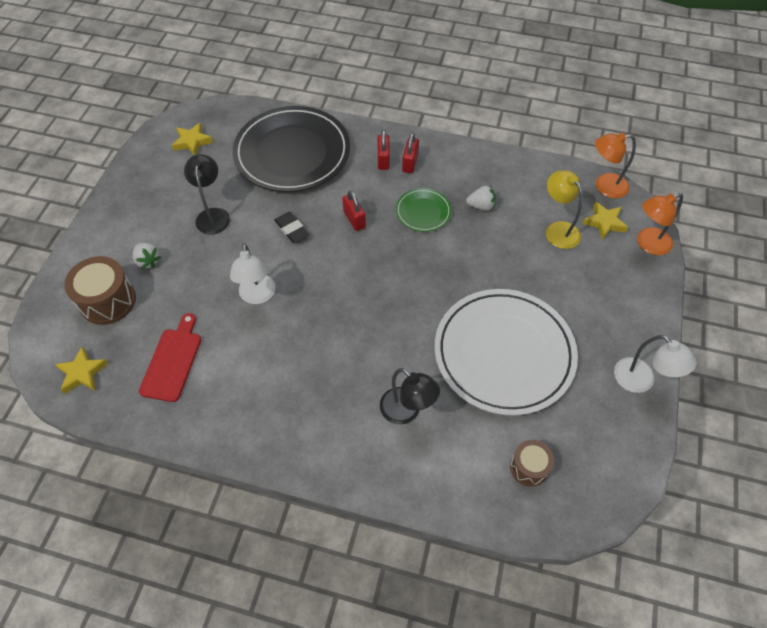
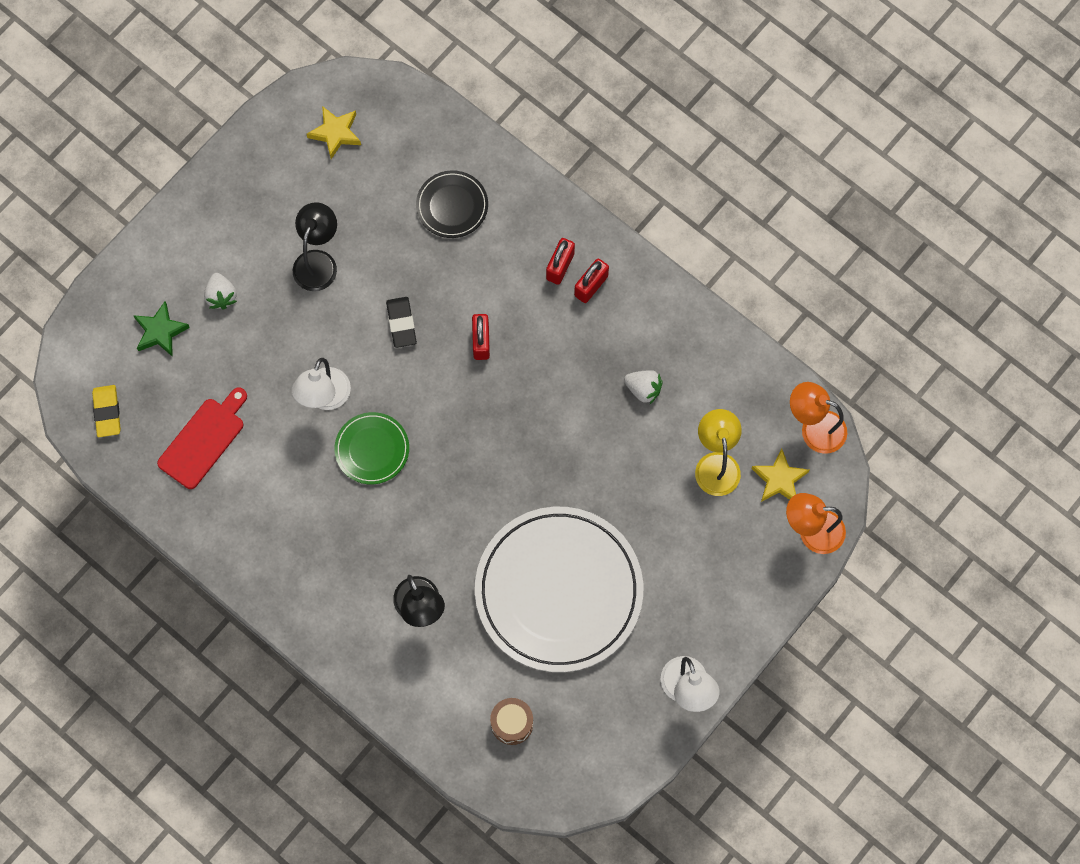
camera: 25 degrees right, 15 degrees up
(82, 373) = (107, 412): yellow star -> yellow eraser
(108, 301) = (160, 331): brown drum -> green star
(292, 153) = (452, 206): black plate -> black plate, size x0.45
(423, 212) = (568, 367): green plate -> green plate (372, 449)

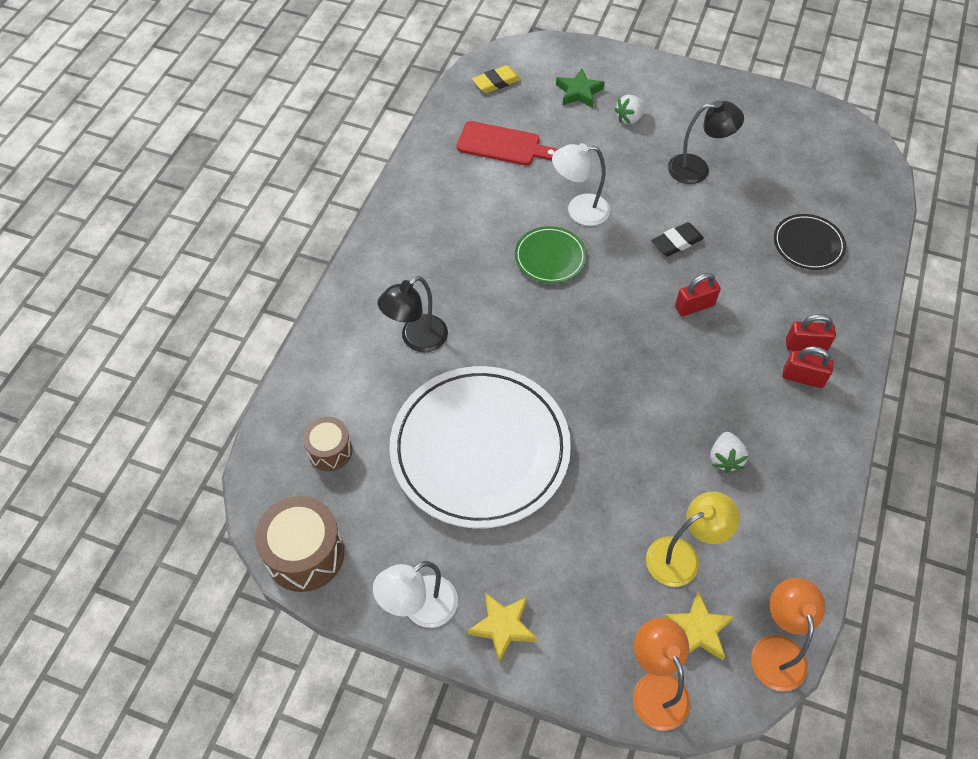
camera: 70 degrees right, 15 degrees down
(335, 133) = (816, 146): yellow star -> yellow star (503, 627)
(605, 771) = (305, 554): none -> brown drum

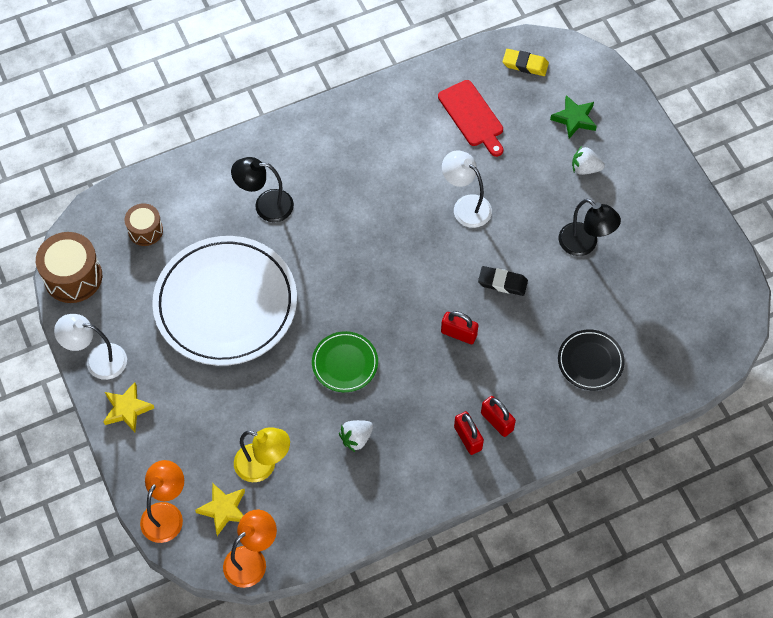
camera: 45 degrees right, 5 degrees up
(550, 257) = (407, 222): green plate -> green plate (345, 363)

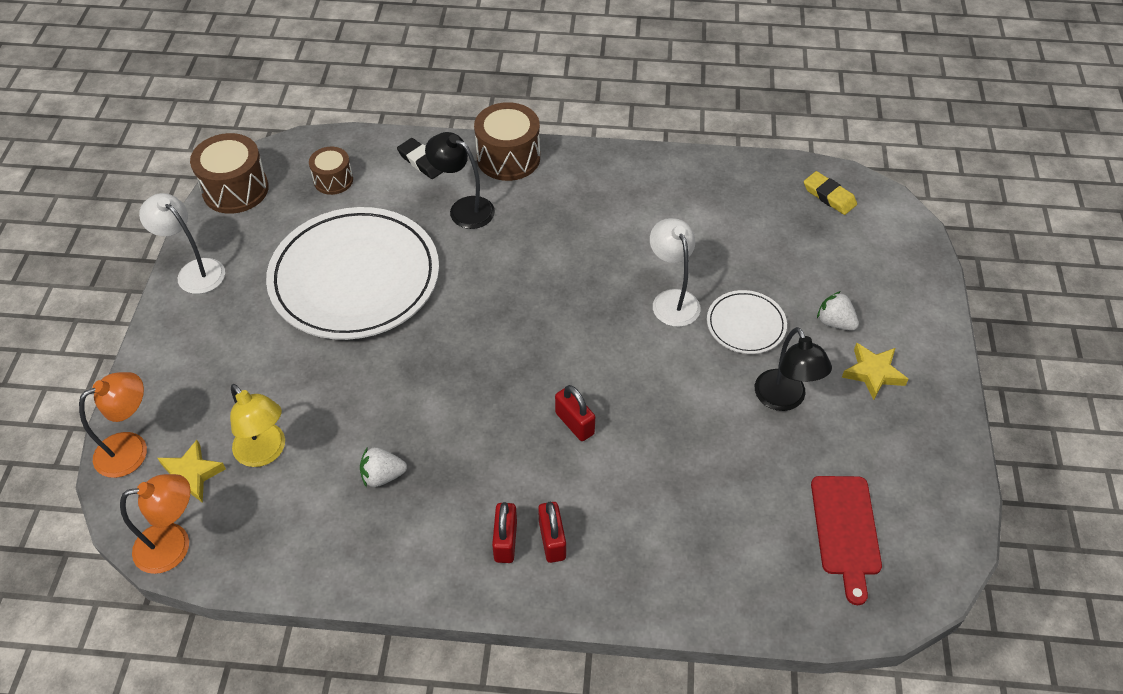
camera: 30 degrees right, 10 degrees down
(127, 409) = (182, 328): yellow star -> yellow star (873, 373)
(268, 144) = (508, 158): none -> brown drum
(345, 363) = (429, 392): green plate -> none
(472, 116) = (737, 219): red cutting board -> red cutting board (845, 530)
(502, 283) = (661, 394): black eraser -> black eraser (422, 161)
(527, 200) = (746, 324): none -> white plate
(574, 119) = (853, 269): green star -> none
(590, 361) = (710, 530): black plate -> none

